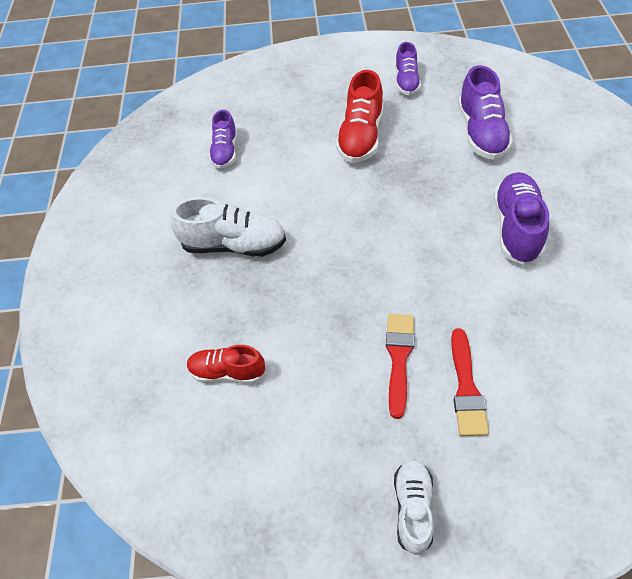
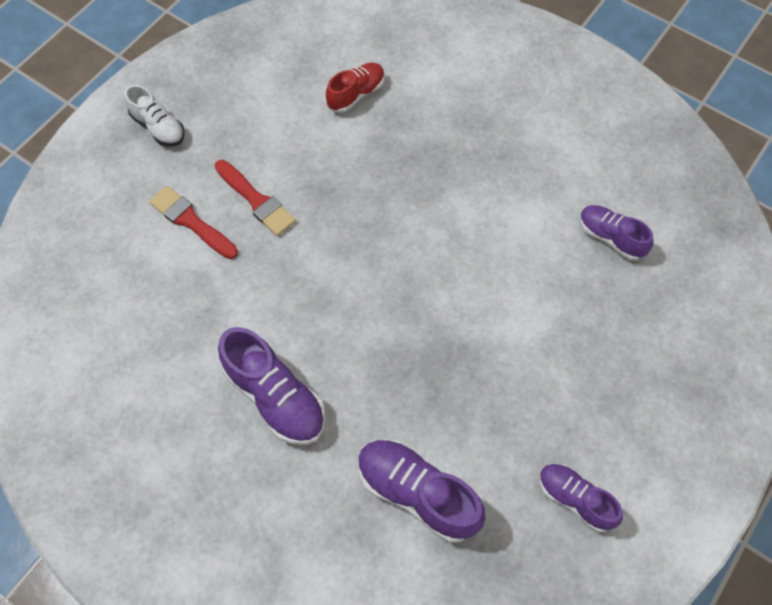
camera: 125 degrees right, 10 degrees up
(233, 245) = (475, 170): white shoe -> none
(361, 137) = (522, 371): red shoe -> none

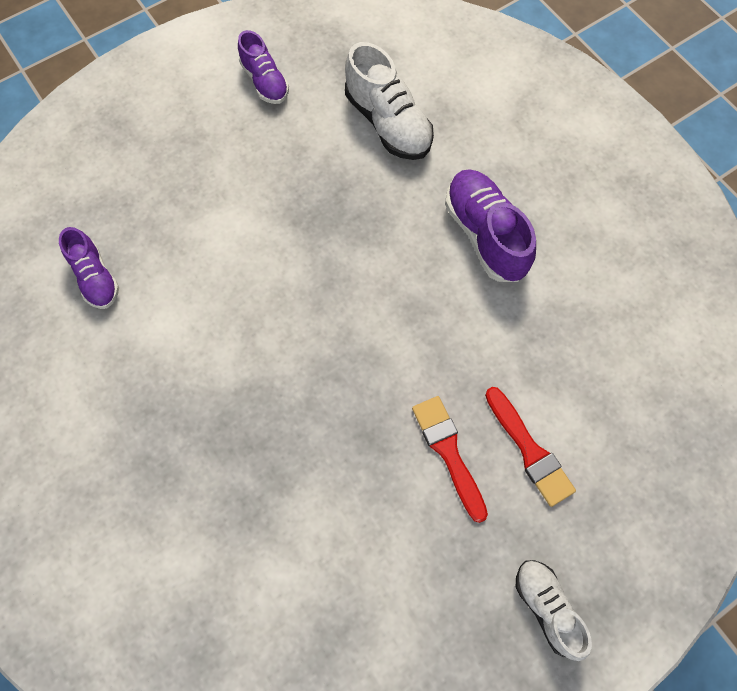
camera: 160 degrees left, 5 degrees up
(356, 94) = (278, 566): red shoe -> none
(417, 493) = (388, 123): purple shoe -> white shoe

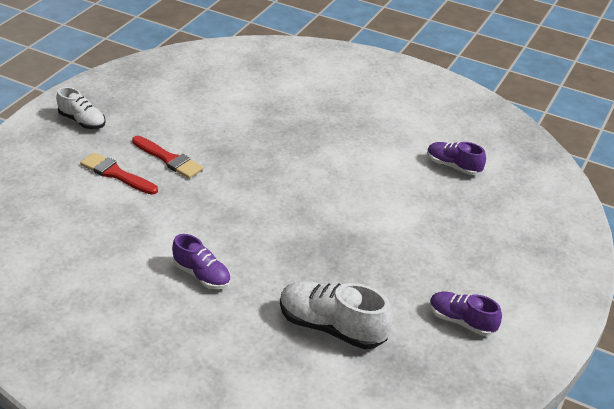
camera: 150 degrees right, 30 degrees down
(485, 234) = (202, 275): purple shoe -> purple shoe, size x0.63

